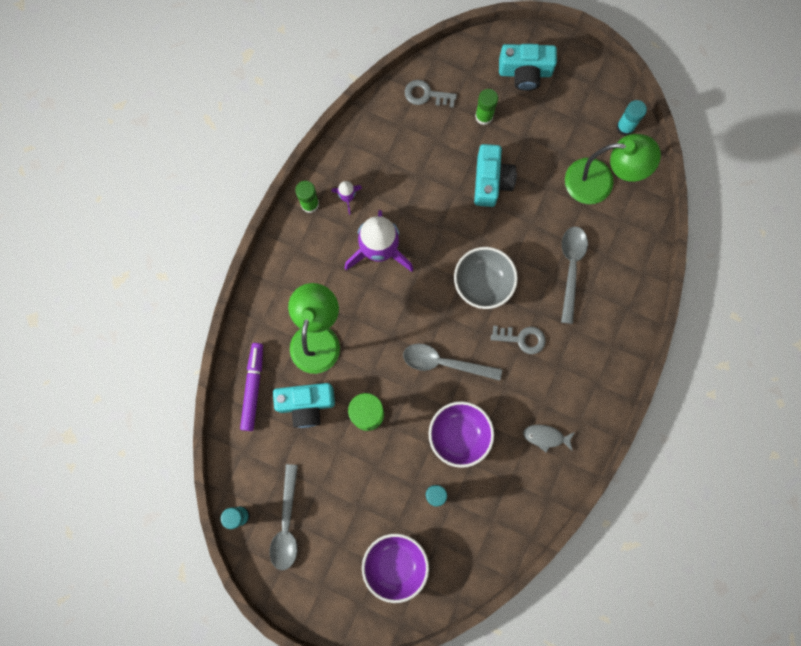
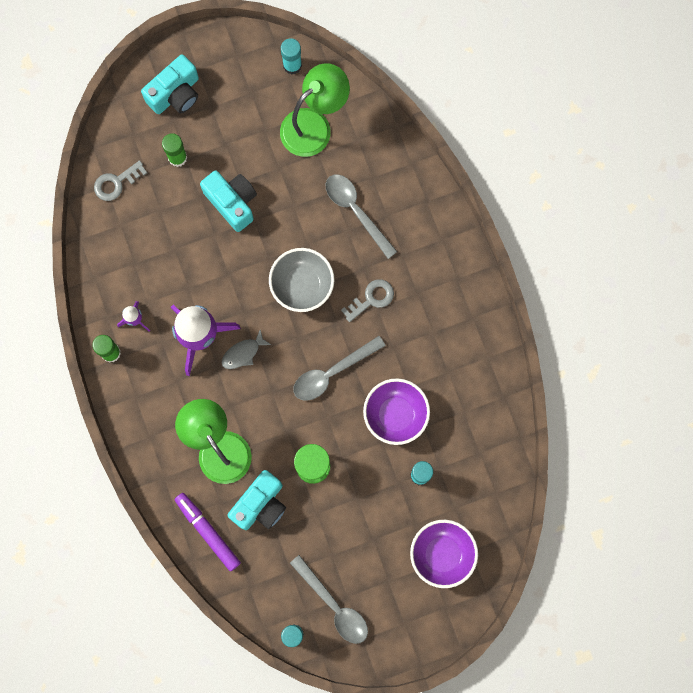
camera: 45 degrees left, 0 degrees up
(546, 437) = (459, 354): grey fish -> grey fish (243, 353)

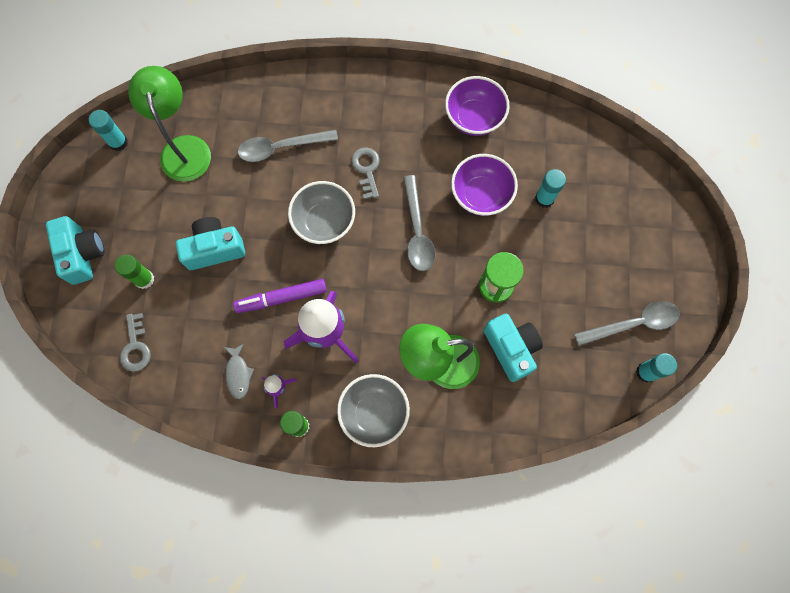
camera: 65 degrees left, 5 degrees down
(150, 410) = (374, 413): none -> grey bowl
(207, 532) = (516, 409): purple marker -> purple marker (281, 298)
(243, 353) = (361, 301): grey fish -> grey fish (238, 374)
(442, 554) = (623, 211): purple bowl -> purple bowl (474, 118)

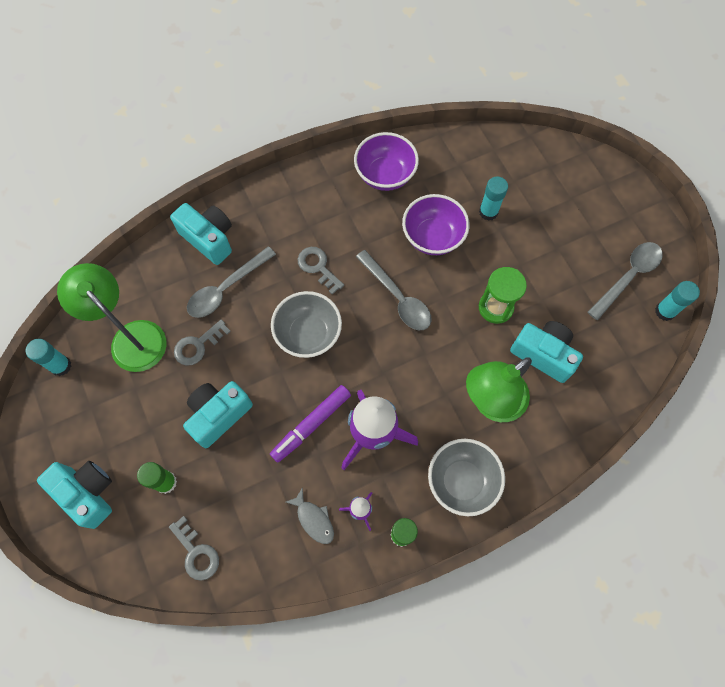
camera: 30 degrees left, 5 degrees down
(231, 183) = (198, 345): none -> grey key
(292, 97) = (209, 239): none -> turquoise camera

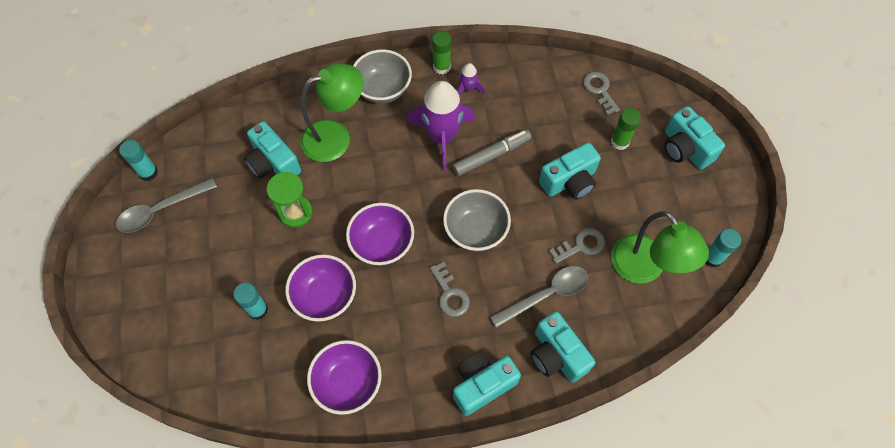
camera: 165 degrees left, 5 degrees down
(270, 200) = (482, 385): none -> turquoise camera
(311, 425) = (491, 155): purple marker -> grey marker
(314, 519) = (505, 91): grey fish -> none
(397, 297) = (382, 244): grey spoon -> purple bowl

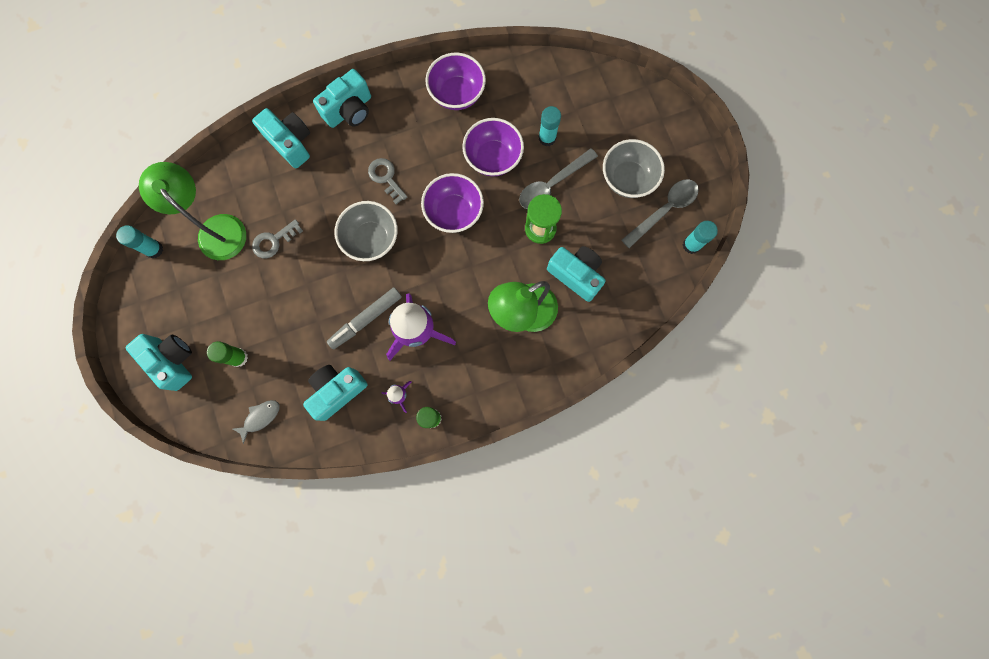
camera: 170 degrees right, 15 degrees up
(383, 89) = (489, 378): grey bowl -> grey bowl (627, 179)
(546, 295) = (302, 191): grey spoon -> grey spoon (552, 184)
(569, 181) = (287, 304): turquoise camera -> turquoise camera (337, 391)
(599, 90) = (260, 417): grey key -> grey fish

